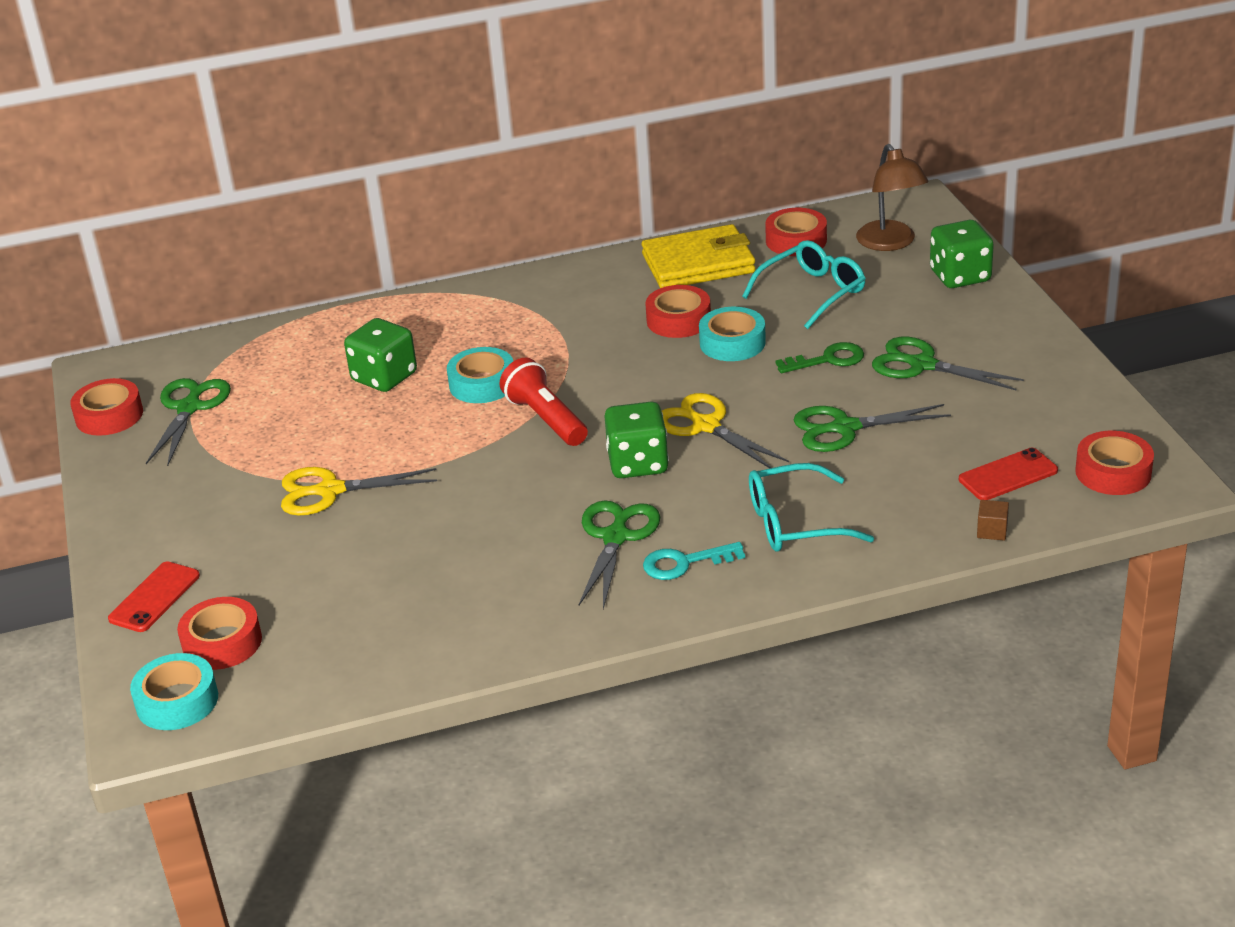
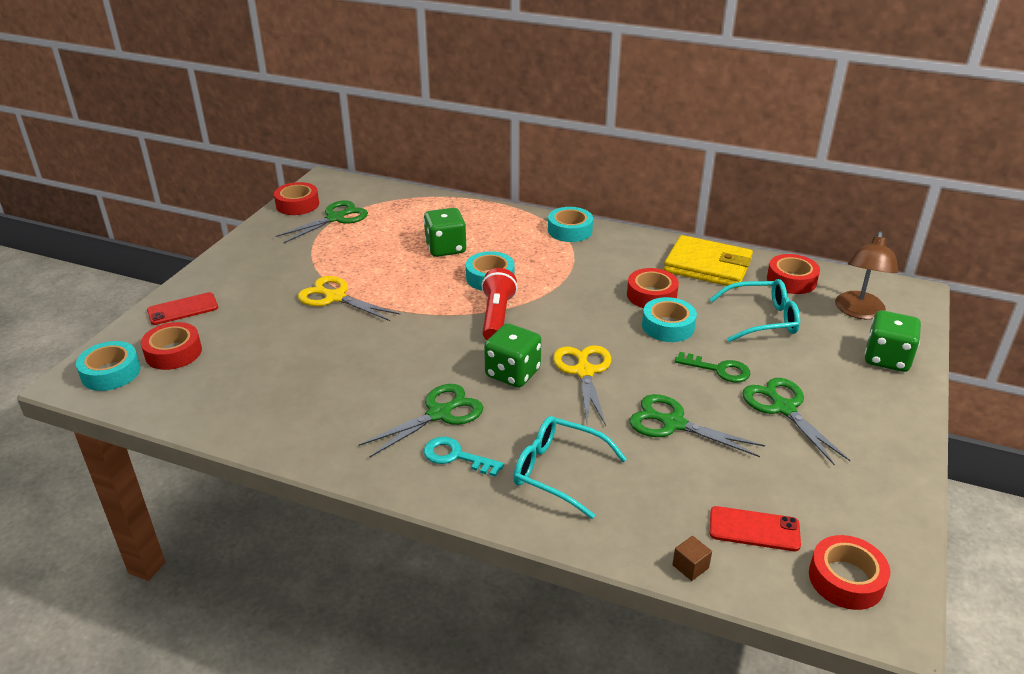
camera: 35 degrees right, 0 degrees up
(502, 292) = (570, 230): none -> turquoise tape

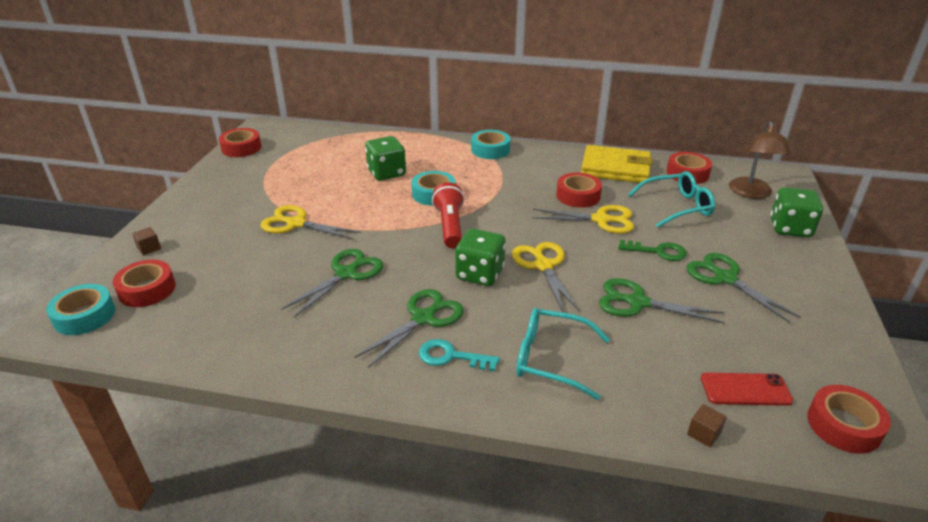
camera: 10 degrees left, 0 degrees up
(183, 309) = (149, 248): red phone -> brown cube
(336, 218) = (280, 156): green scissors -> green scissors (346, 273)
(668, 326) = (601, 220): turquoise tape -> yellow scissors

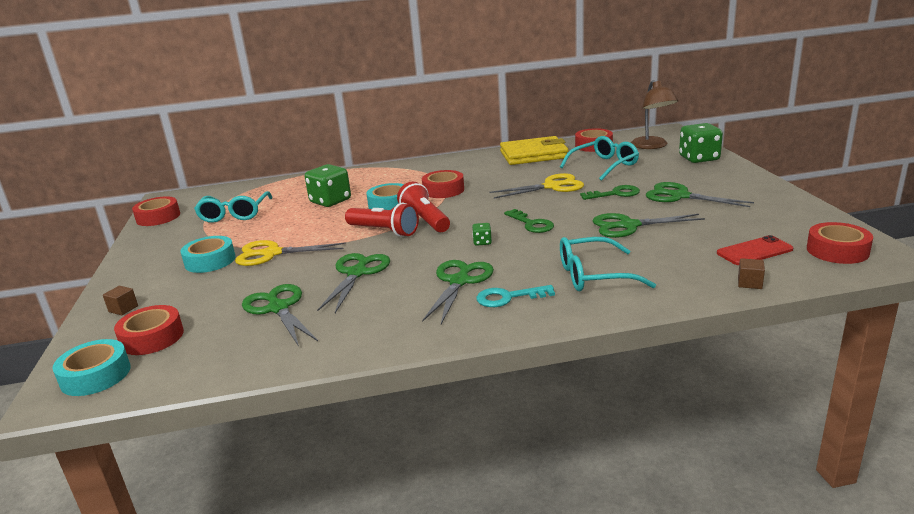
camera: 20 degrees left, 10 degrees down
(257, 292) = (278, 308): none -> green scissors
(300, 164) = (234, 214): none -> turquoise glasses
(404, 228) = (384, 231): none -> red flashlight
(480, 274) = (482, 242): green dice -> green dice, size x0.45
(490, 150) = (414, 166): turquoise tape -> turquoise tape (210, 261)
(543, 265) = (531, 224): yellow scissors -> green key
(578, 196) = (519, 177): red tape -> red tape (443, 190)

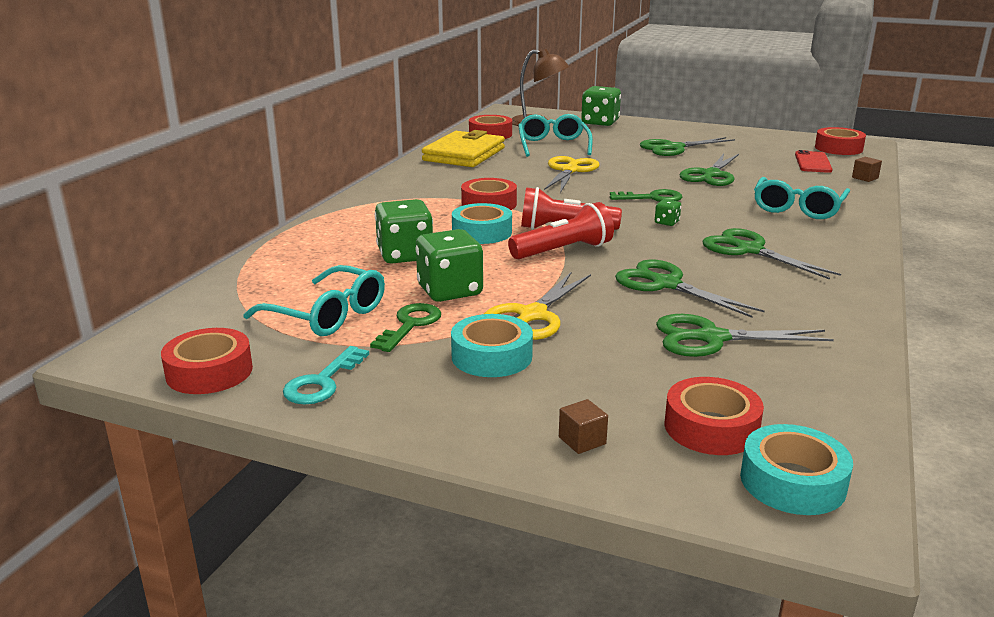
camera: 60 degrees left, 0 degrees up
(289, 226) = (450, 291): none -> green dice
(508, 297) = (807, 242): turquoise key -> turquoise key (322, 382)
(615, 194) = (631, 160): green key -> green key (410, 325)

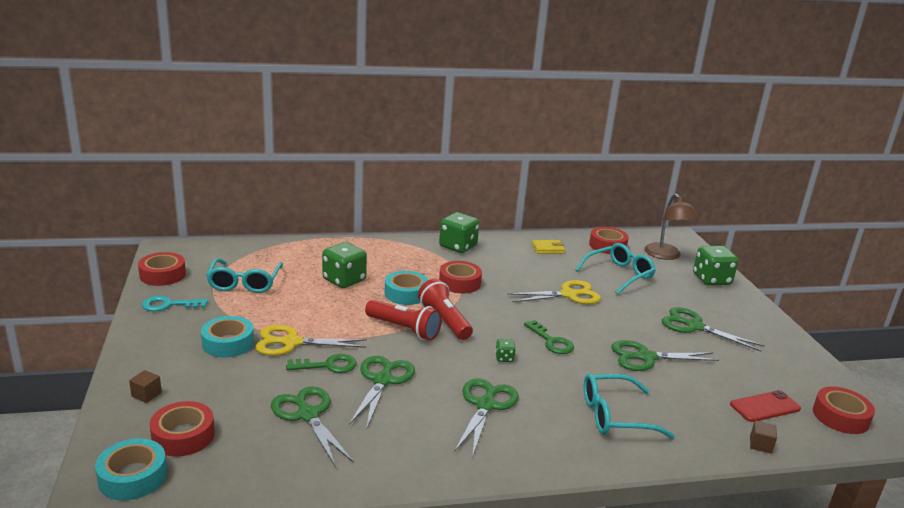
camera: 55 degrees right, 0 degrees up
(410, 325) = (249, 309): green key -> green key (327, 365)
(450, 291) = (305, 308): green dice -> green dice (458, 246)
(464, 154) = (548, 249): yellow wallet -> yellow wallet, size x0.48

